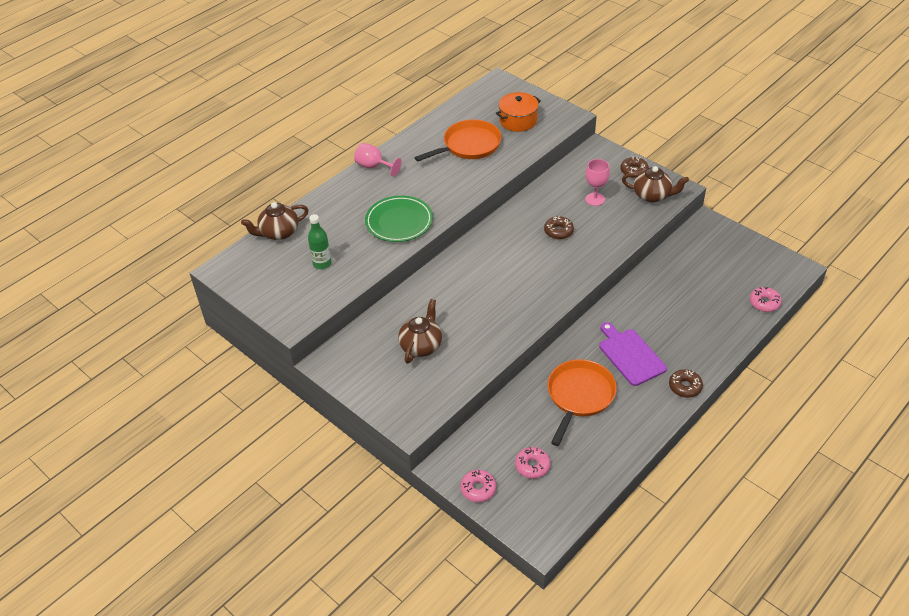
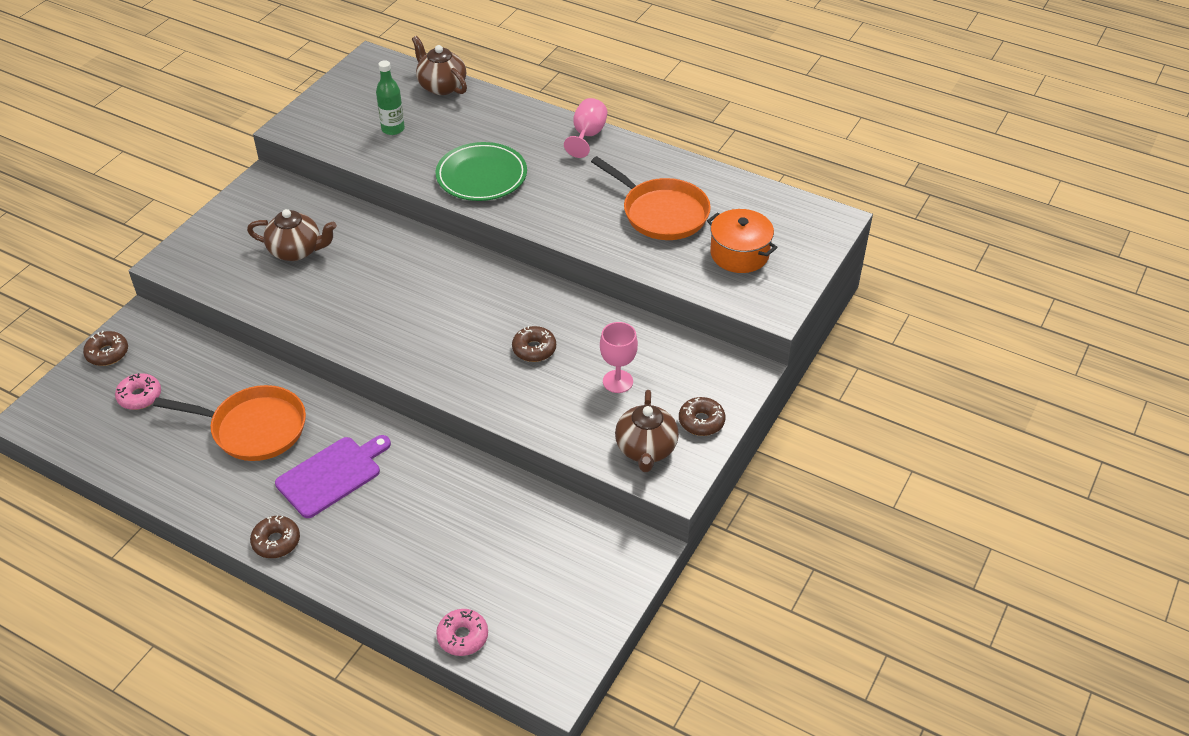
camera: 75 degrees right, 0 degrees up
(478, 489) = (107, 353): pink donut -> brown donut

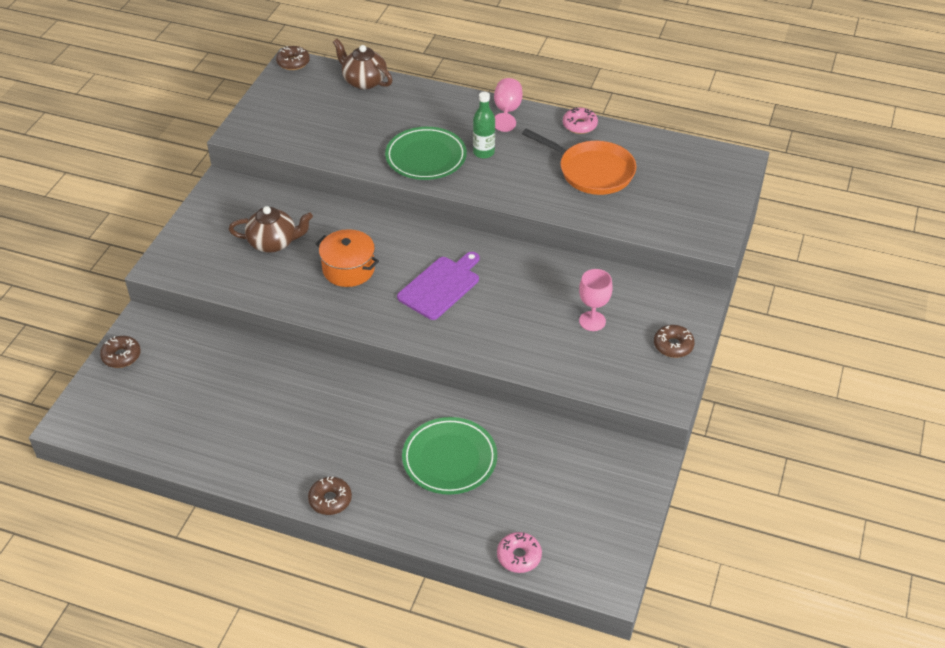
camera: 10 degrees left, 0 degrees up
(140, 396) = (164, 390): pink donut -> pink donut (579, 125)
(254, 428) = (278, 404): orange pan -> none
(332, 475) = (361, 435): purple cutting board -> purple cutting board (440, 286)
(393, 129) = (333, 124): green bottle -> green bottle (483, 152)
(420, 515) = (449, 459): none -> green plate
(534, 349) = (512, 302): brown donut -> brown donut (293, 62)
(646, 449) = (634, 375): brown teapot -> none
(739, 254) = (669, 199): orange pot -> orange pot (348, 269)

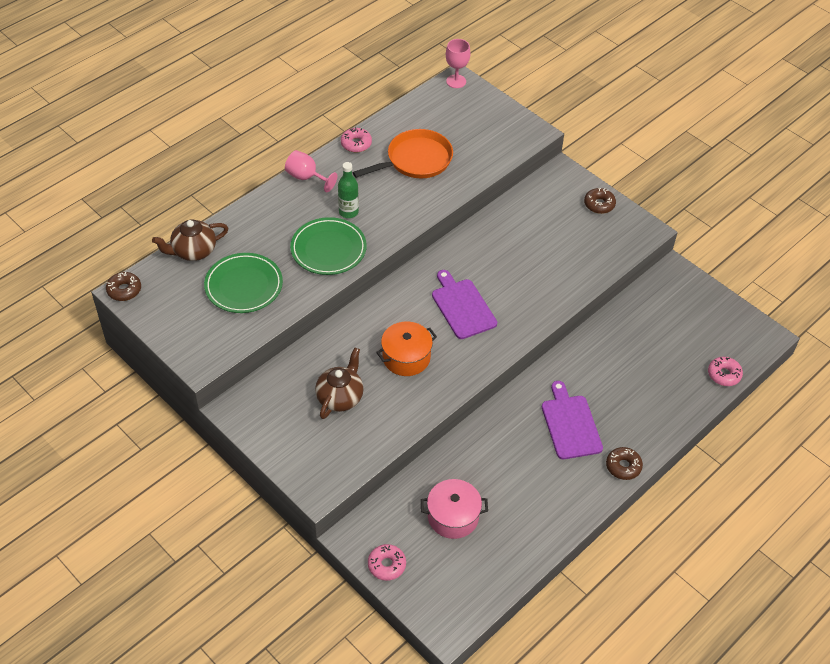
camera: 65 degrees left, 5 degrees up
(121, 356) = (386, 565): brown donut -> pink donut
(198, 383) = (453, 516): none -> pink pot
(362, 437) = (570, 424): none -> purple cutting board
(449, 459) = (618, 379): green plate -> green plate (244, 286)
(592, 321) = (551, 236): pink goblet -> pink goblet (456, 81)

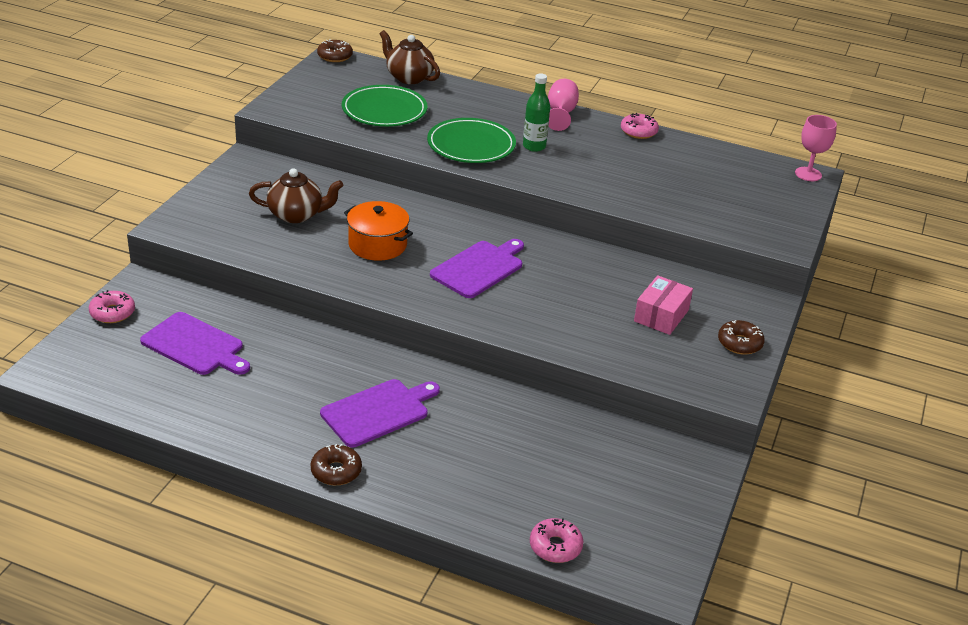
camera: 65 degrees right, 15 degrees down
(415, 160) = (651, 172): orange pan -> none
(453, 516) = (195, 345): pink pot -> purple cutting board
(556, 230) = (661, 315): none -> pink box

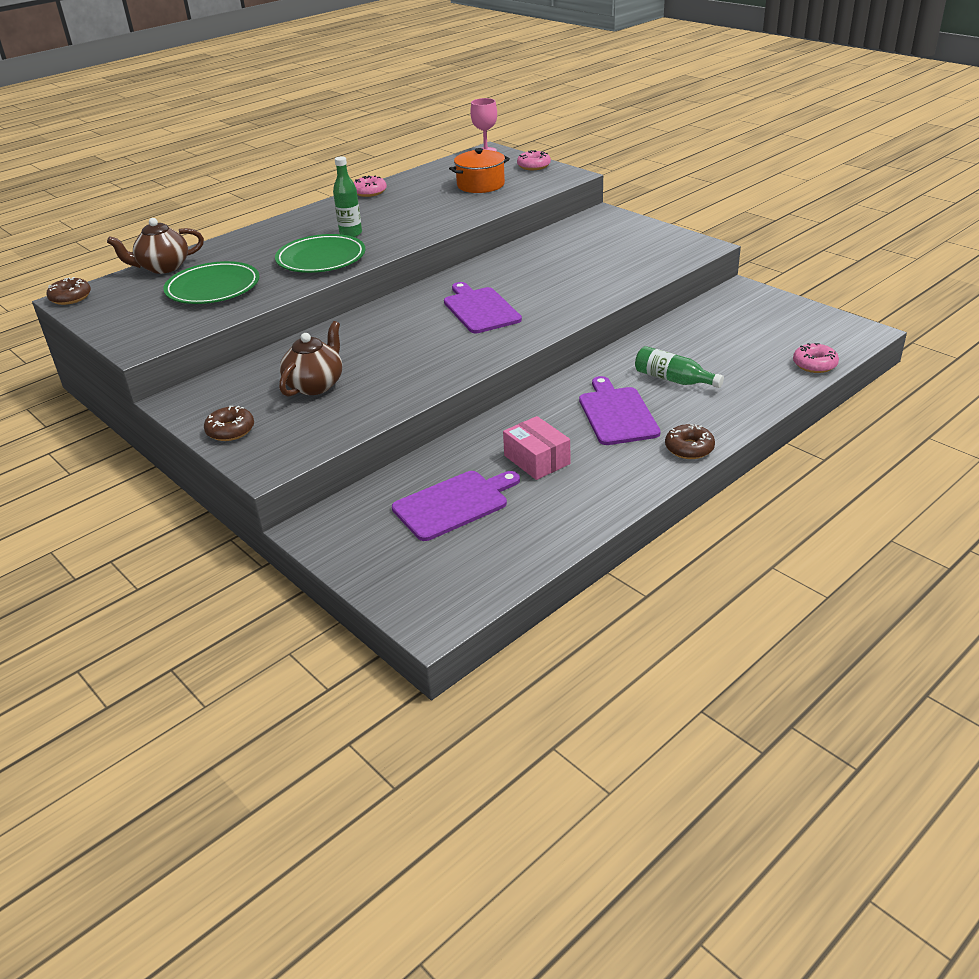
camera: 60 degrees left, 0 degrees up
(112, 313) = (354, 555): pink donut -> pink donut (533, 166)
(377, 245) = (405, 350): orange pot -> orange pot (480, 185)
(464, 439) = (673, 379): none -> green bottle
(560, 114) = (309, 215): pink goblet -> none
(661, 315) = (596, 251): pink box -> pink box (537, 459)
(739, 343) = (646, 232): brown donut -> brown donut (230, 430)

